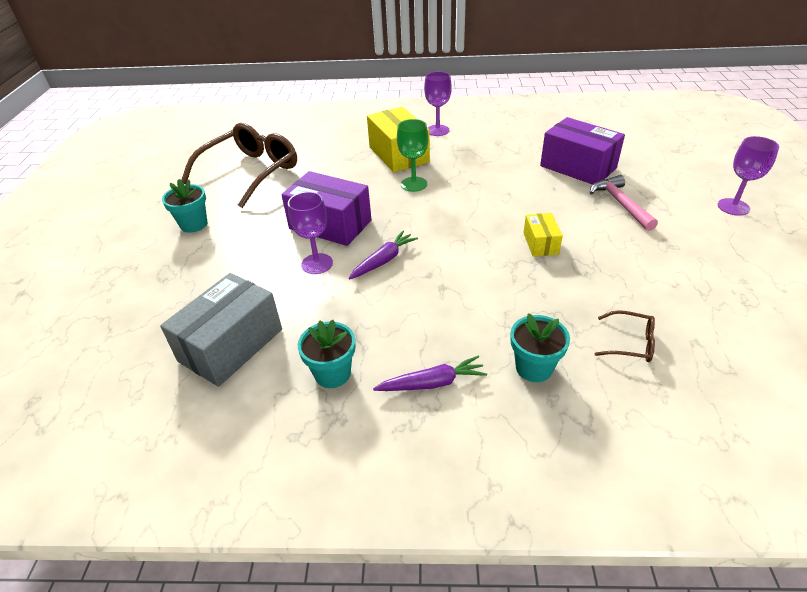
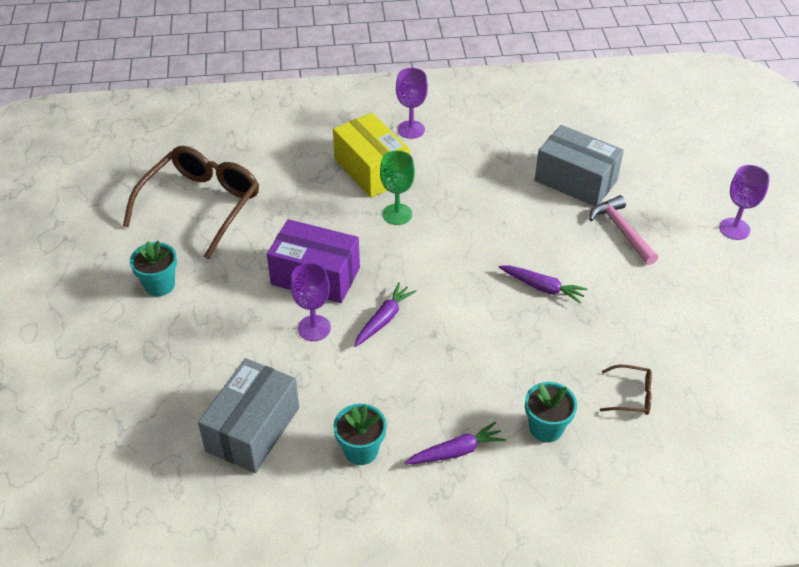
camera: 10 degrees left, 5 degrees up
(540, 243) = (542, 287): yellow box -> purple carrot
(578, 167) = (575, 181): purple box -> grey box

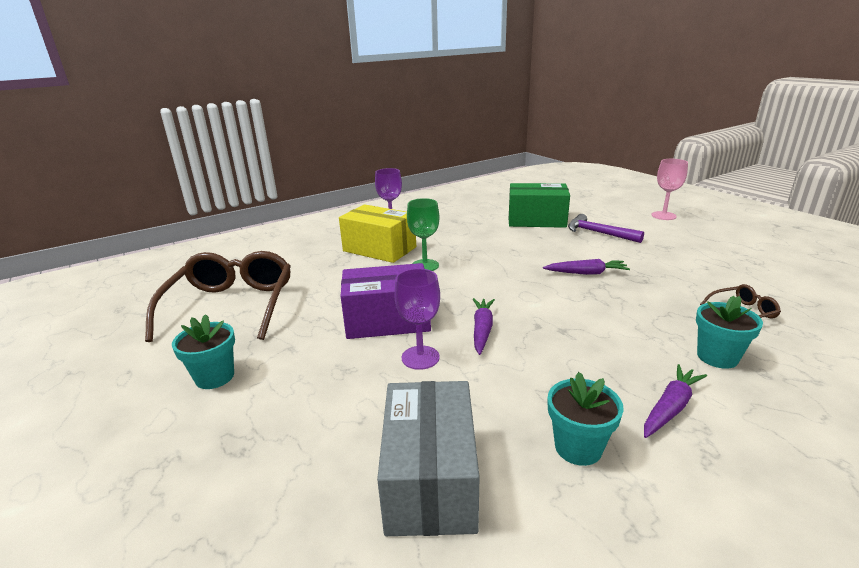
camera: 25 degrees left, 20 degrees down
(575, 181) = (536, 220): grey box -> green box
(621, 230) = (598, 233): pink hammer -> purple hammer
(734, 229) = (663, 216): purple goblet -> pink goblet

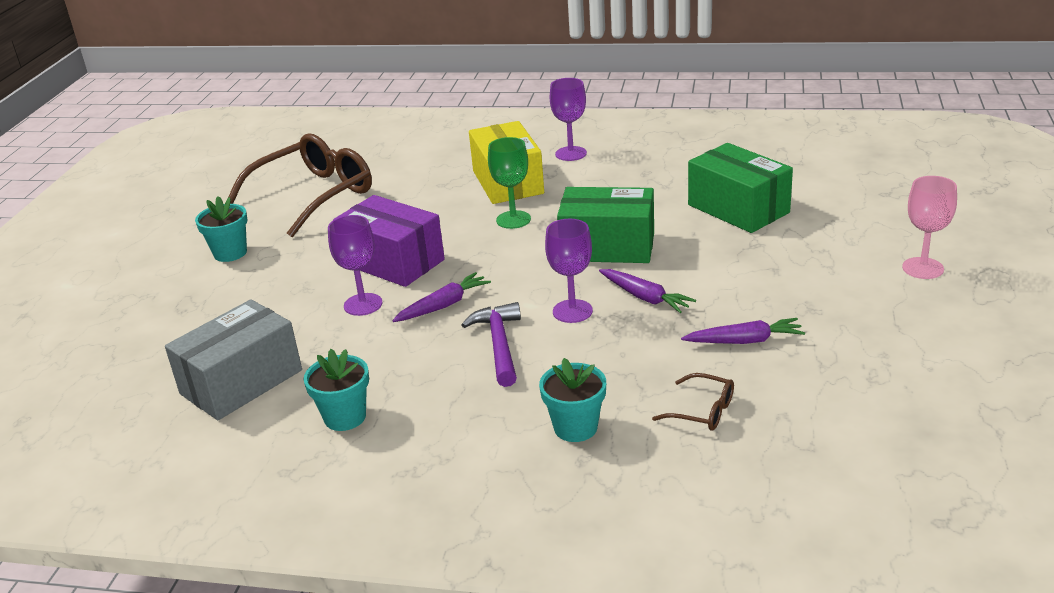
camera: 45 degrees right, 5 degrees up
(511, 258) = (607, 247): none -> green box
(566, 296) = (572, 311): none -> purple goblet
(598, 233) = (772, 256): purple hammer -> purple hammer (499, 344)
(670, 407) = (453, 434): purple carrot -> purple carrot (744, 341)

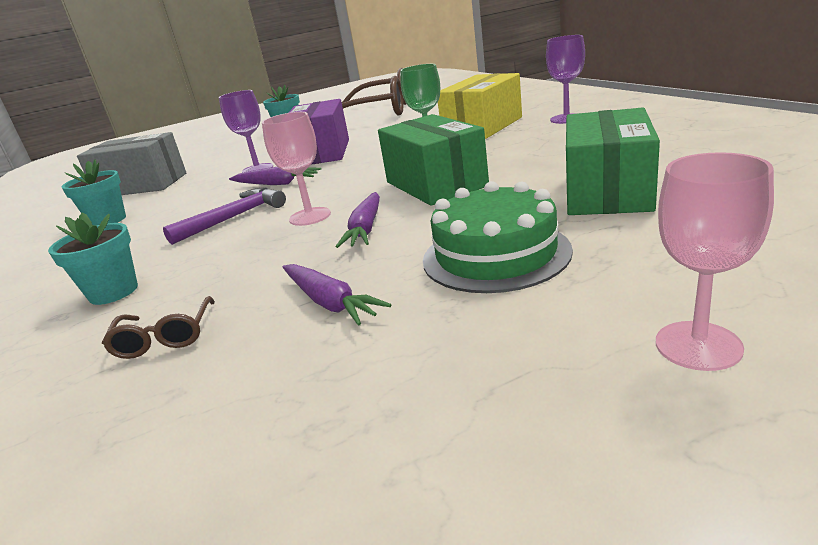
camera: 55 degrees right, 5 degrees down
(572, 311) = (310, 216): purple goblet -> pink goblet
(766, 273) = (495, 254): none -> green cake

